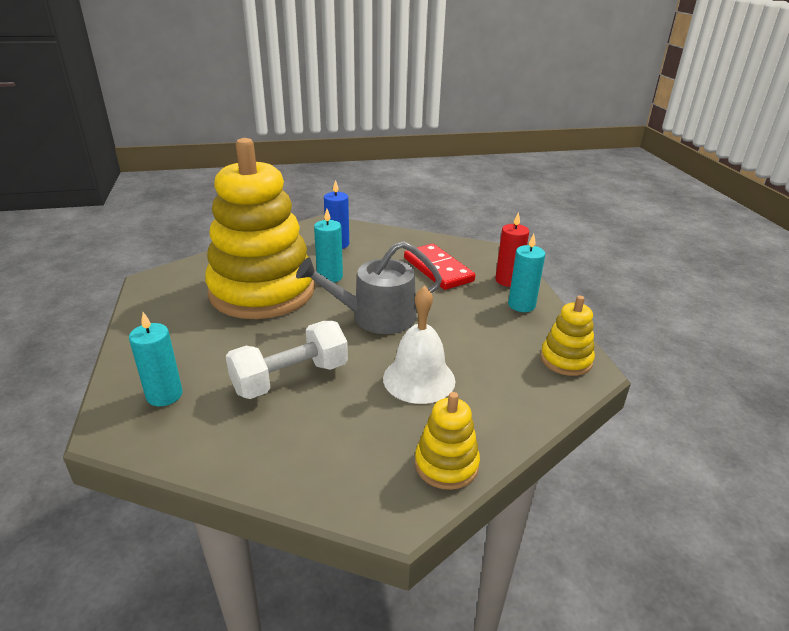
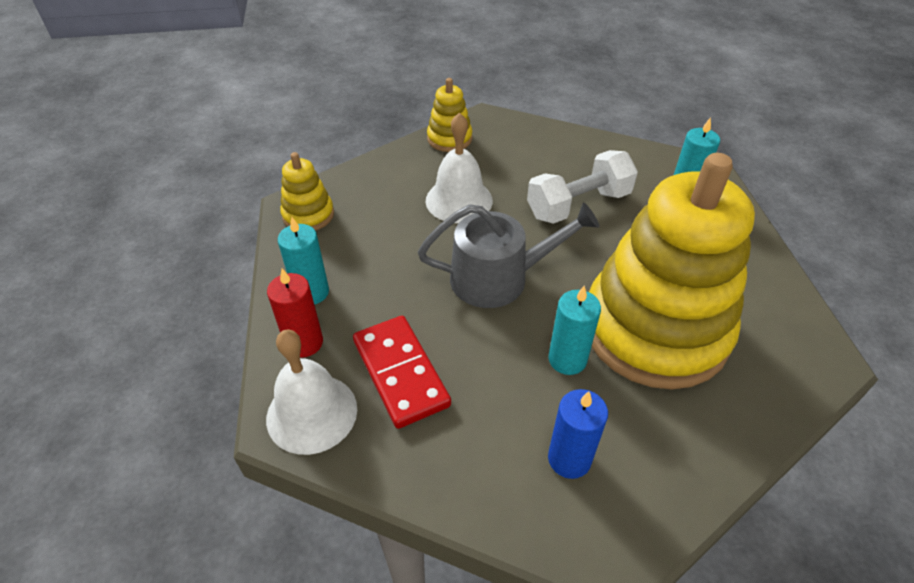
camera: 175 degrees left, 15 degrees up
(483, 255) = (312, 413): none -> white bell

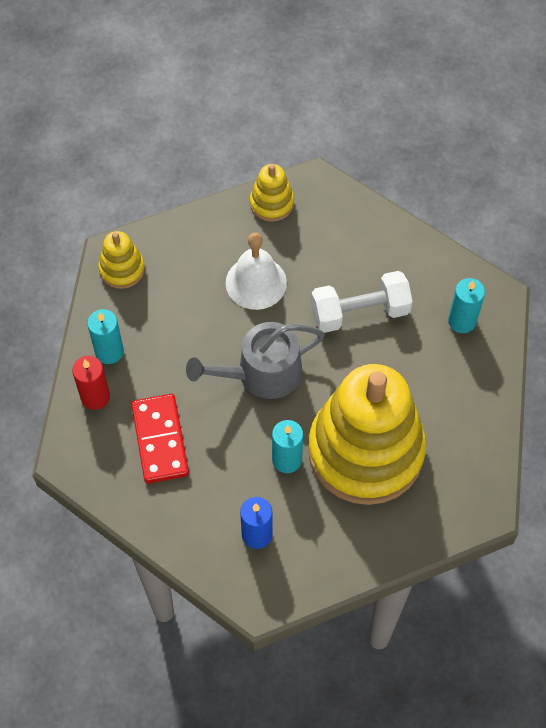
camera: 15 degrees right, 15 degrees up
(312, 413) = (90, 456): white bell -> none
(498, 278) = (261, 373): grey watering can -> grey watering can turned 150 degrees clockwise

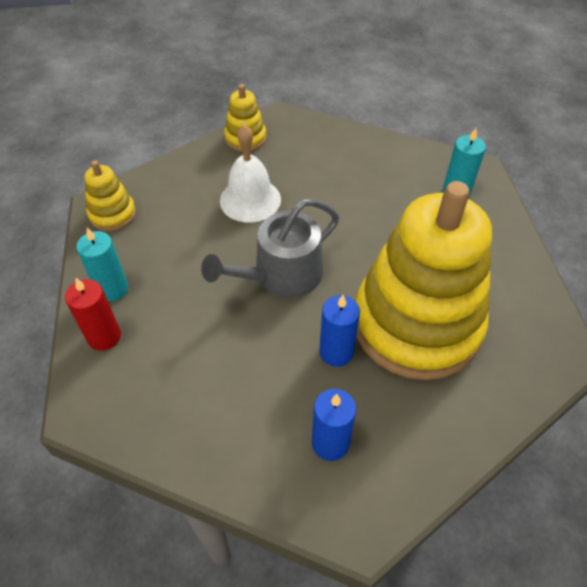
camera: 15 degrees left, 10 degrees down
(160, 440) = (188, 365): red domino -> none
(287, 459) = (336, 352): turquoise candle -> blue candle
(360, 312) = (358, 204): white dumbbell -> none

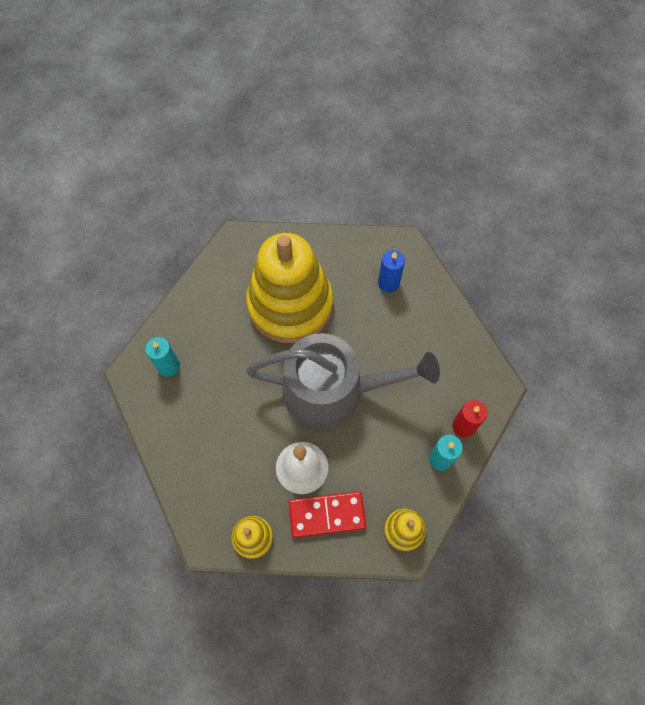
camera: 140 degrees left, 15 degrees up
(195, 184) = (327, 515): none -> red domino
(281, 275) = (333, 390): grey watering can -> grey watering can, size x1.56
(336, 352) = (346, 321): blue candle -> none

